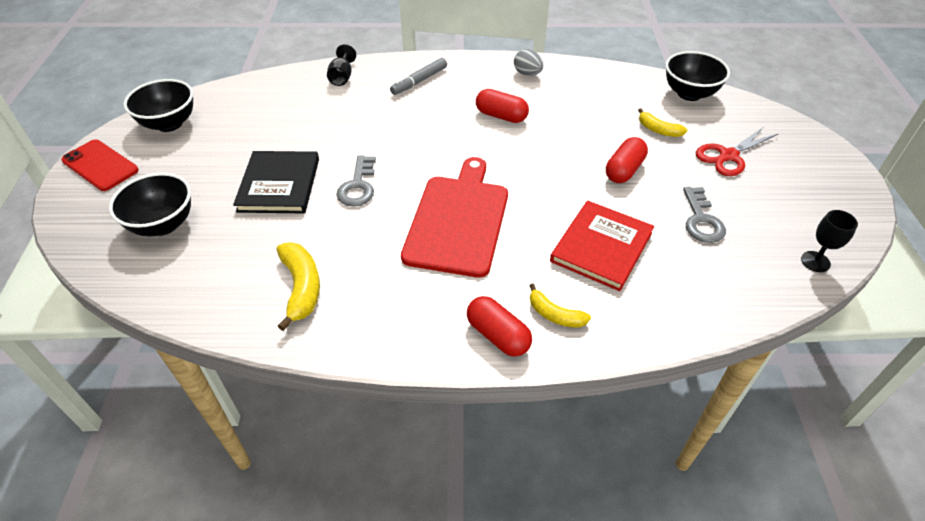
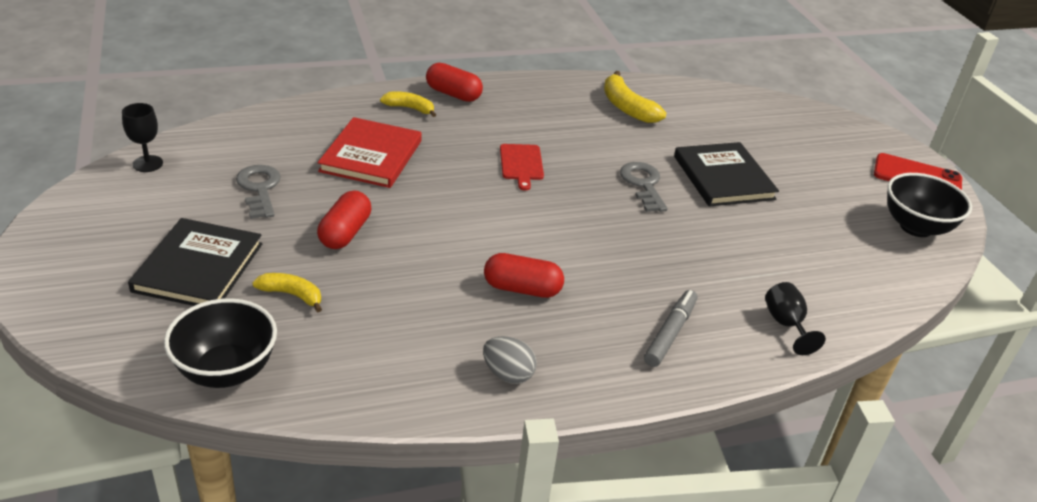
camera: 160 degrees right, 10 degrees down
(163, 224) = (789, 136): black bowl -> none
(458, 221) = (521, 164): red cutting board -> red cutting board, size x0.46
(728, 156) = (198, 267): red scissors -> black book

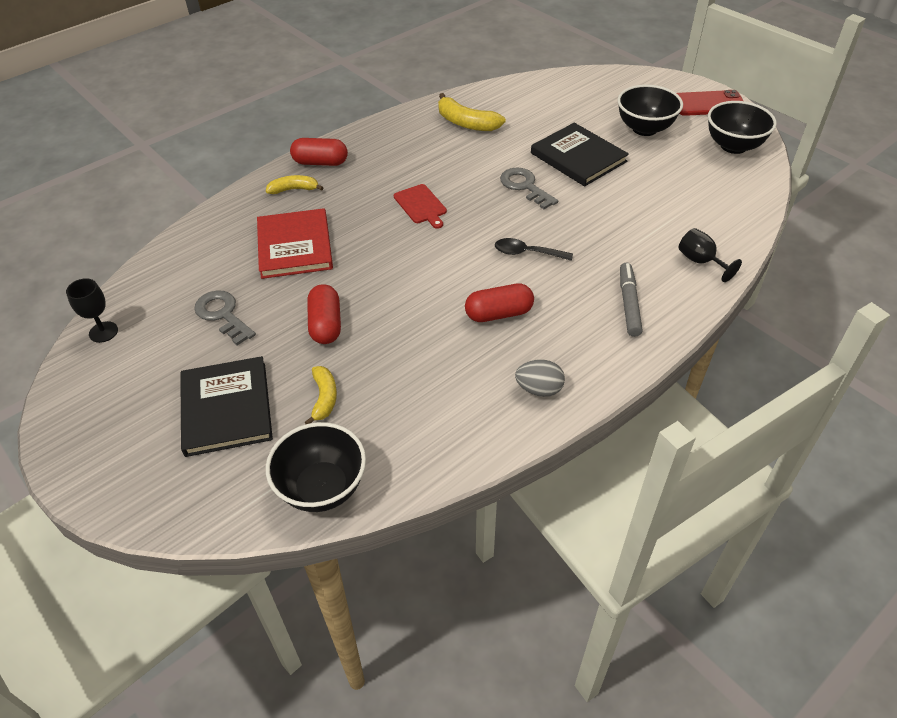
camera: 20 degrees left, 10 degrees up
(292, 295) = (324, 398): yellow banana -> yellow banana turned 90 degrees clockwise
(596, 245) = (527, 253): none -> black spoon
(821, 176) = (644, 129): none -> black bowl

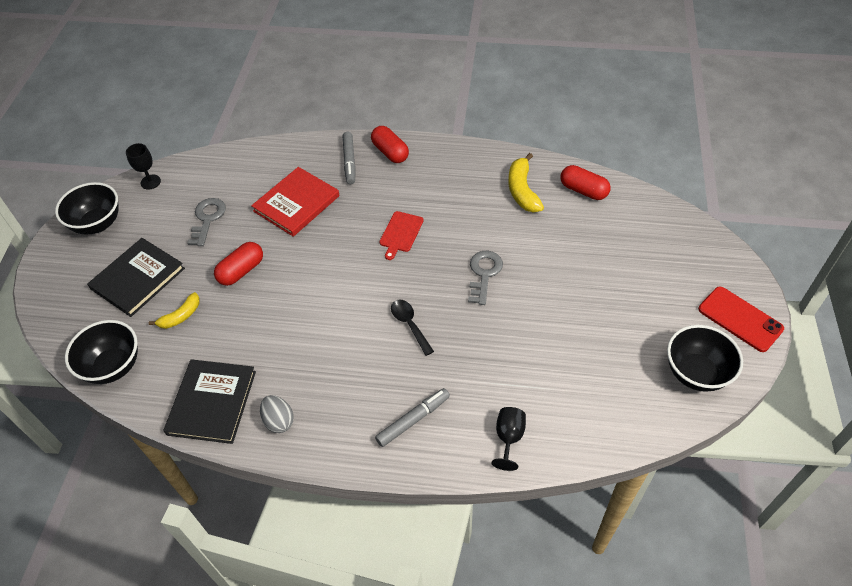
camera: 50 degrees right, 5 degrees up
(294, 189) = (349, 161): yellow banana -> grey marker
(499, 314) = (331, 351): red capsule -> red capsule (583, 190)
(578, 157) = (556, 281): black book -> black book (212, 402)
(644, 129) = (646, 298): black bowl -> black bowl (97, 224)

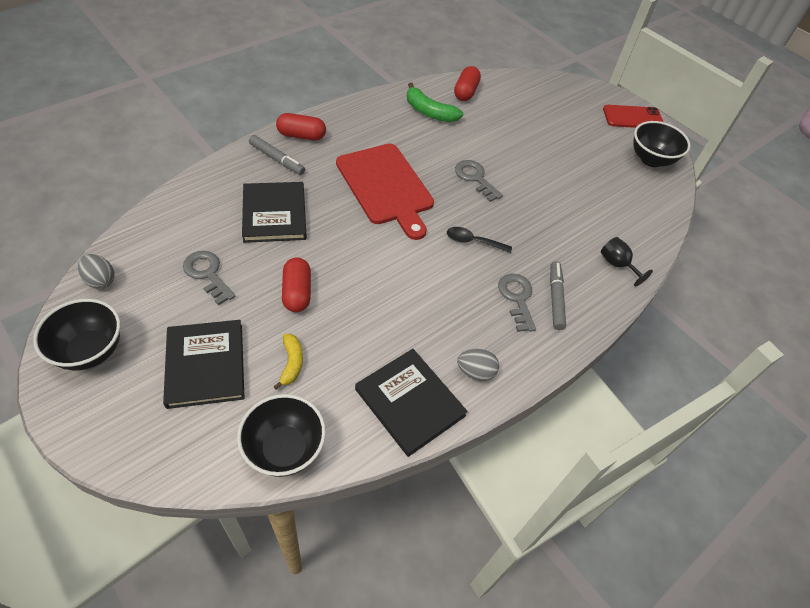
camera: 55 degrees left, 0 degrees up
(150, 182) = (100, 280): black goblet -> grey egg
(296, 203) = (274, 214): red book -> black book
(382, 395) = (517, 298): none -> grey key
(400, 233) = (386, 186): red cutting board -> red cutting board, size x2.19
(522, 190) = (429, 112): yellow banana -> green banana
(583, 190) = (465, 92): red capsule -> red capsule turned 60 degrees counterclockwise

